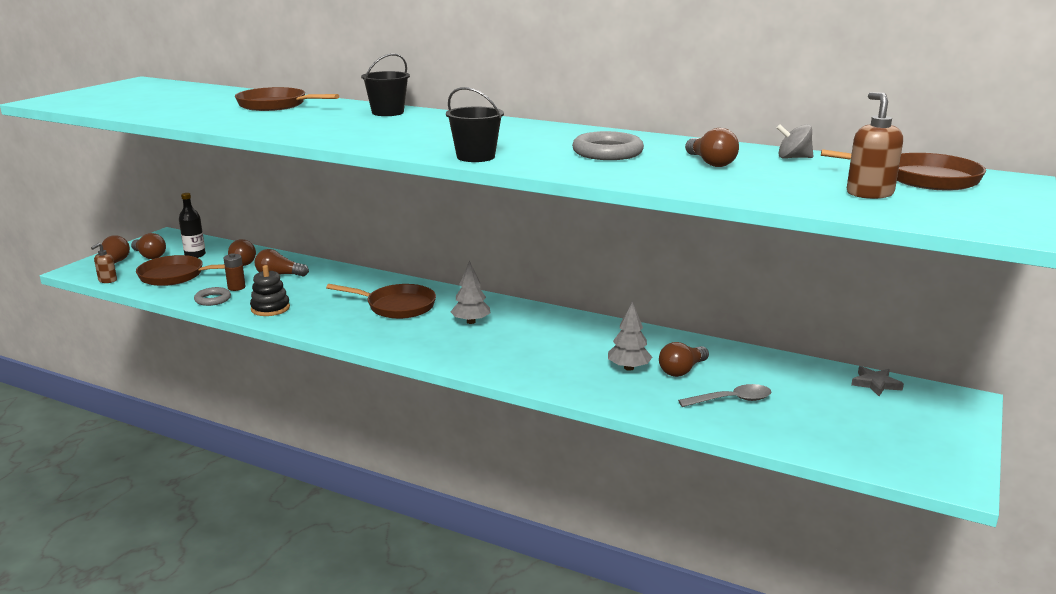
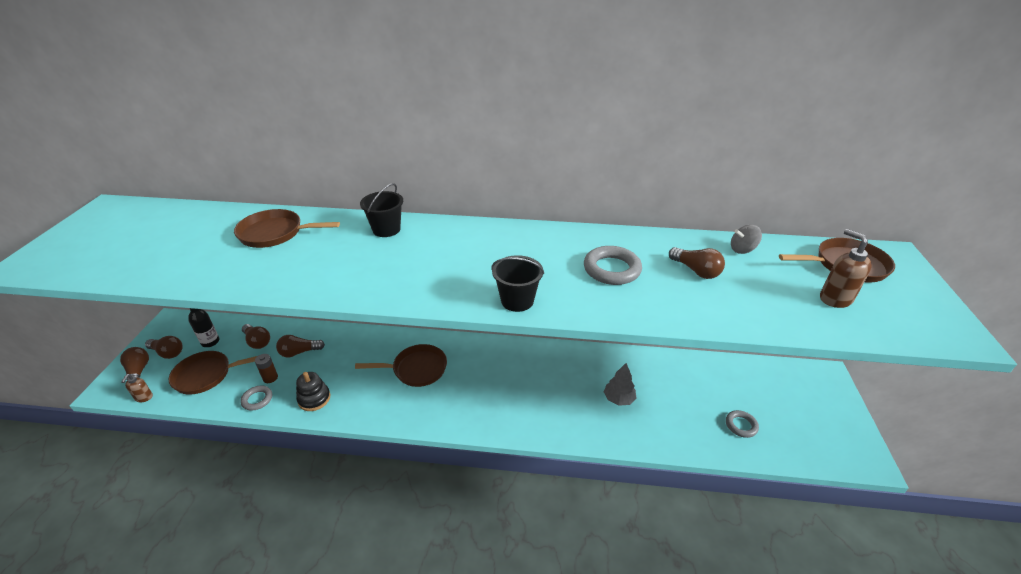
camera: 20 degrees left, 15 degrees up
(471, 322) = (482, 374): grey tree -> none
(682, 370) = (653, 391): brown light bulb -> none
(731, 400) = (701, 416): grey spoon -> none
(782, 417) = (741, 425): none -> grey ring
(875, 384) = (772, 372): grey star -> none

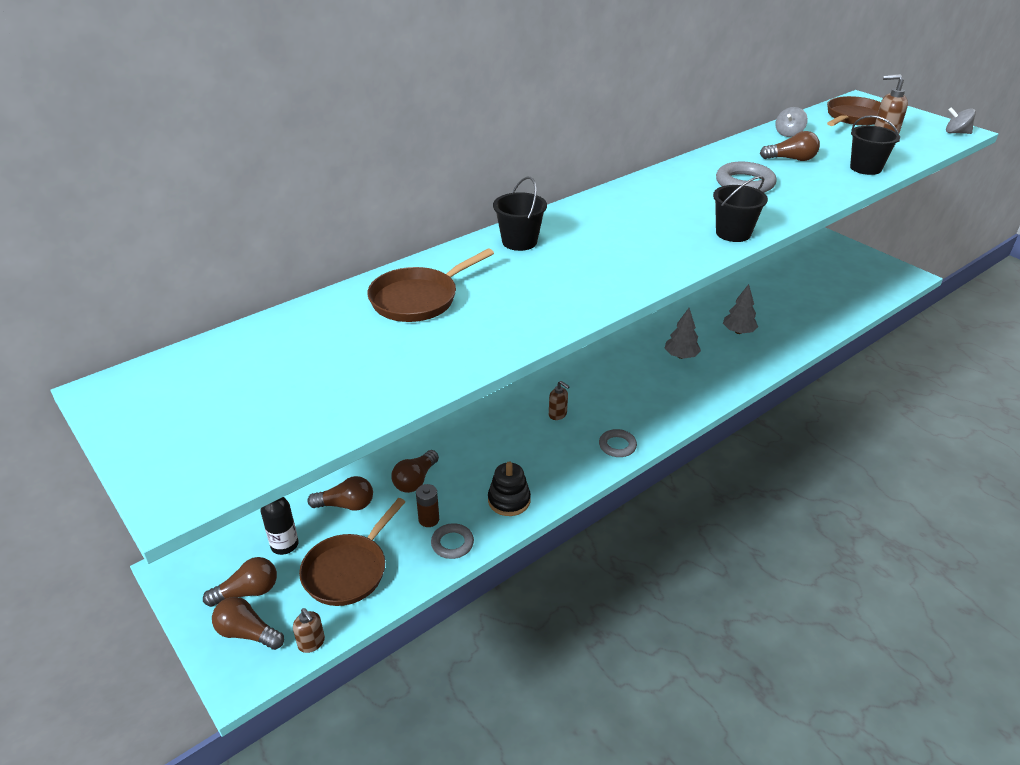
camera: 45 degrees left, 0 degrees up
(416, 369) = (558, 414): brown pan -> brown soap dispenser
(548, 387) = (681, 356): none -> grey tree
(741, 425) = (828, 299): grey ring -> grey ring (617, 446)
(753, 314) = (865, 168): none -> black bucket
(949, 335) = (956, 132): none -> grey spinning top

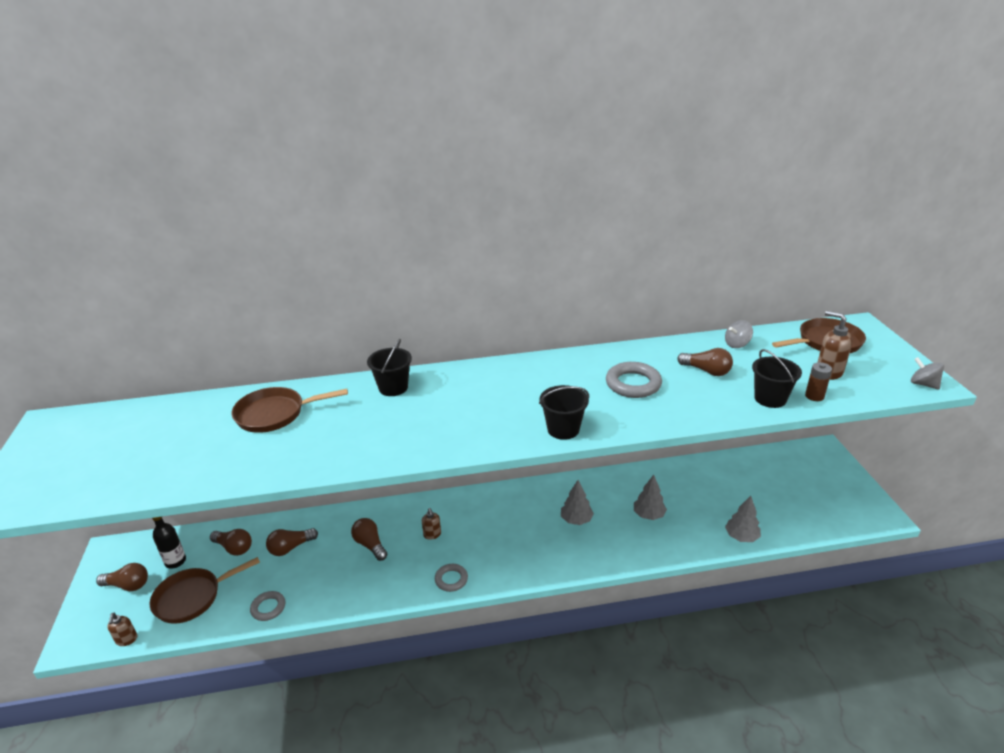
camera: 30 degrees right, 5 degrees down
(247, 633) = (102, 614): brown light bulb -> brown light bulb (370, 545)
(429, 519) = (271, 582): brown battery -> brown battery (814, 396)
(509, 500) = (334, 591): black stacking toy -> none
(826, 324) = (741, 537): none -> grey tree

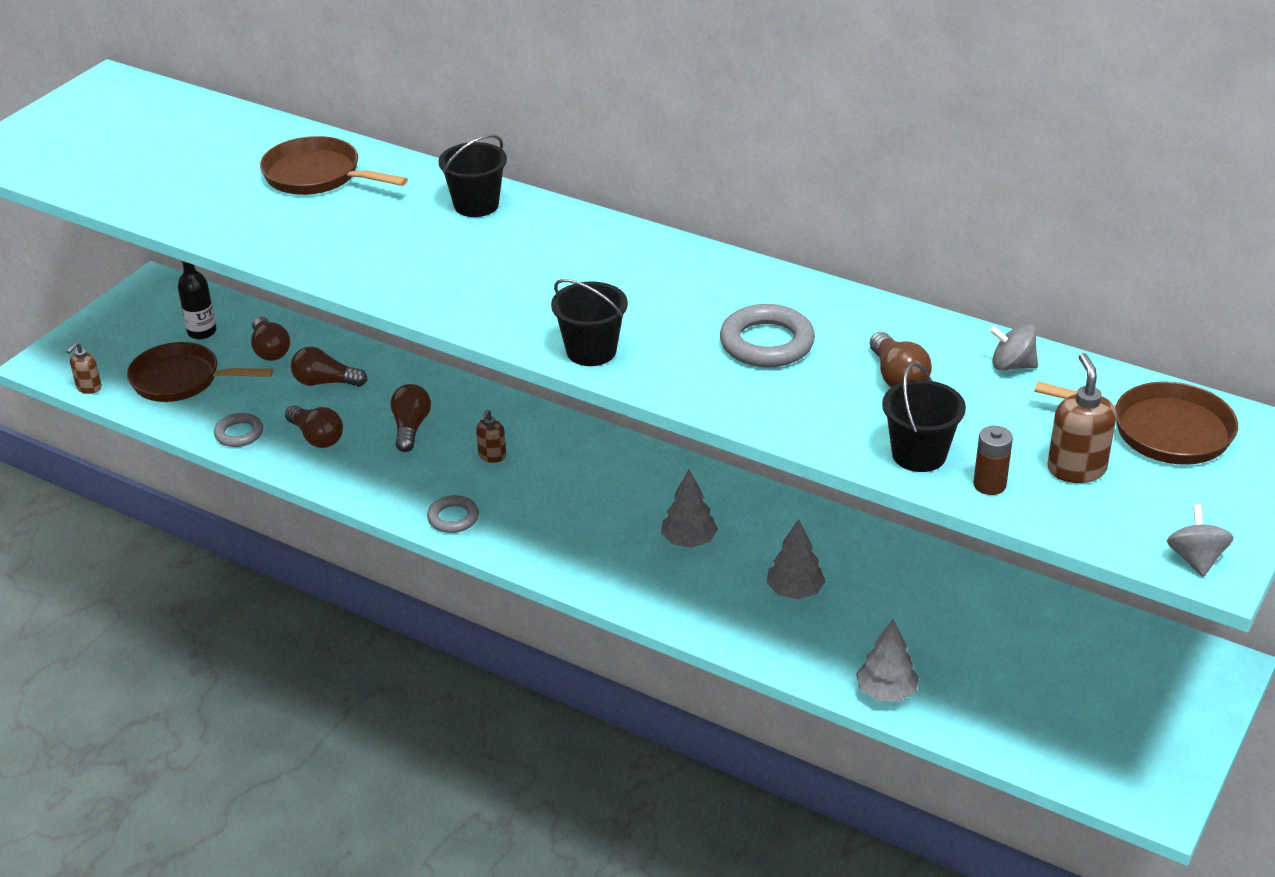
camera: 40 degrees right, 5 degrees up
(128, 585) = (137, 332): brown light bulb -> brown light bulb (316, 437)

